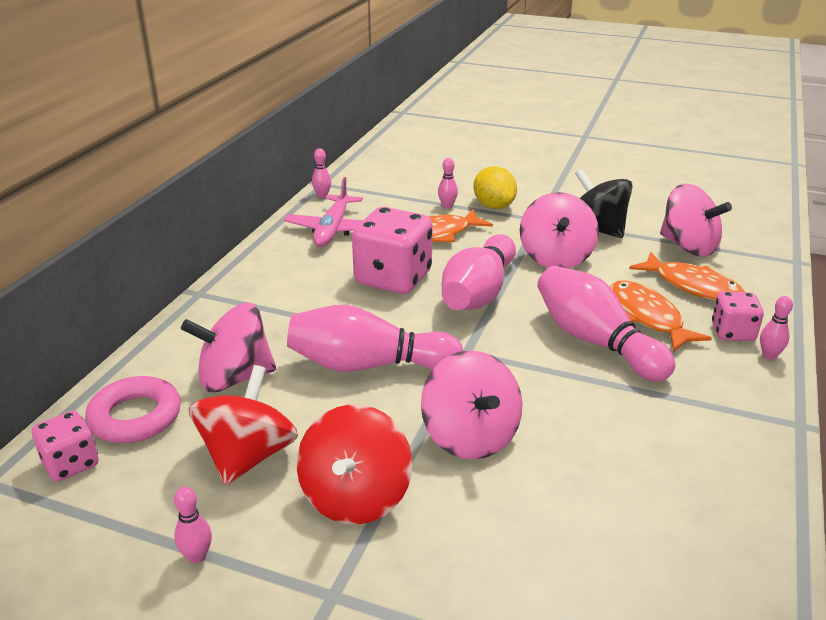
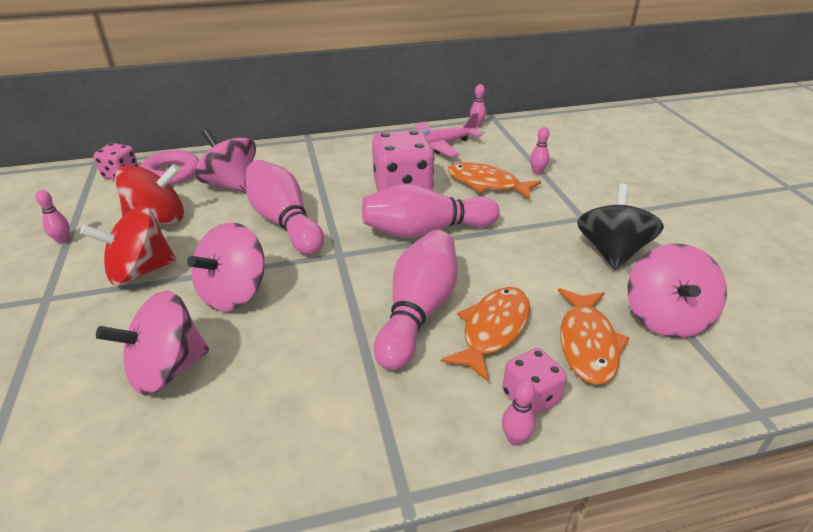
camera: 55 degrees right, 5 degrees up
(493, 206) = (570, 190): yellow lemon -> none
(556, 258) = (529, 247): pink spinning top -> pink spinning top (167, 369)

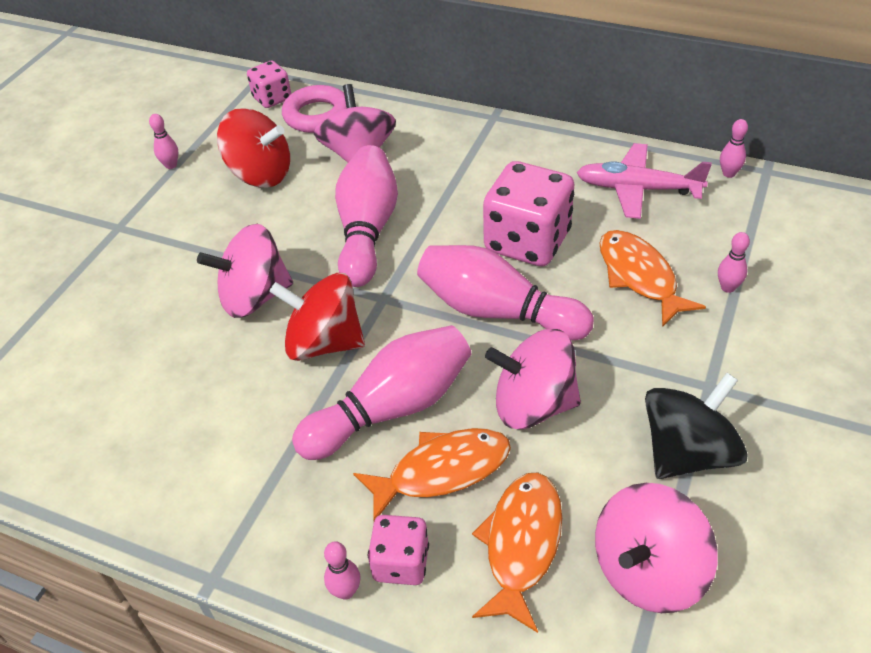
camera: 40 degrees right, 10 degrees up
(140, 271) = (202, 232): red spinning top -> red spinning top (324, 343)
(167, 369) = (147, 350): pink spinning top -> pink spinning top (533, 405)
(587, 343) = (521, 544): orange fish -> orange fish turned 150 degrees clockwise

